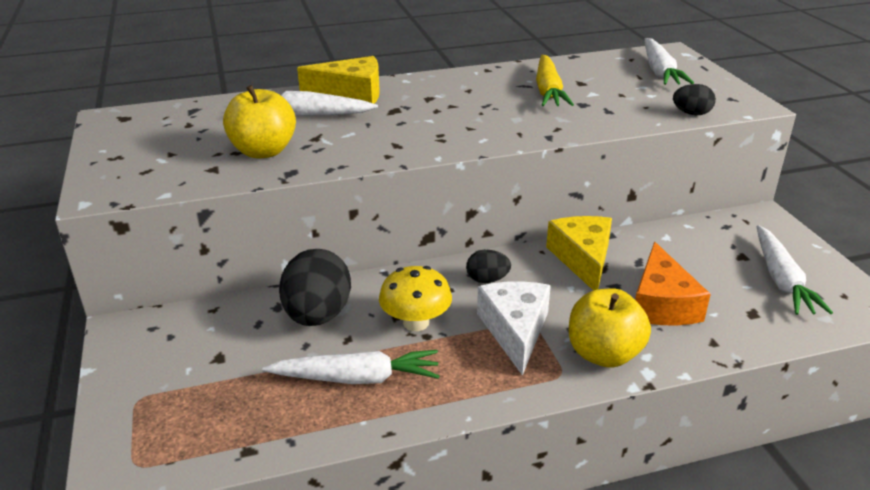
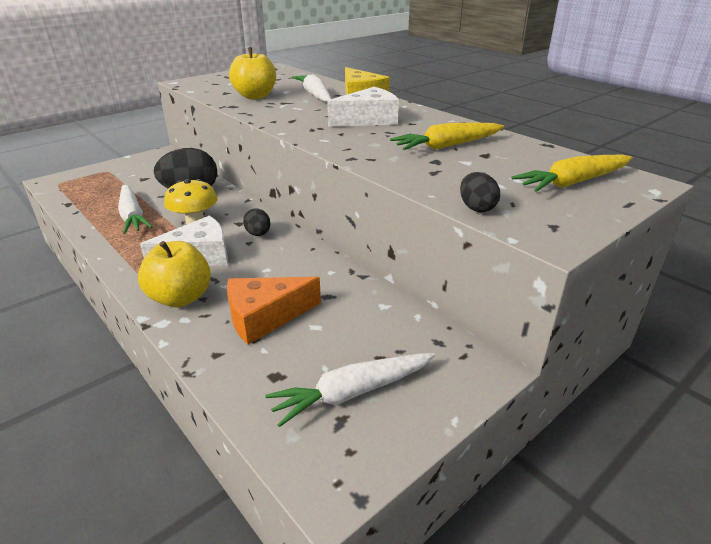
camera: 65 degrees right, 0 degrees up
(438, 106) = (368, 120): none -> white cheese
(583, 259) = (312, 268): yellow cheese -> none
(659, 71) = (573, 183): white carrot -> yellow carrot

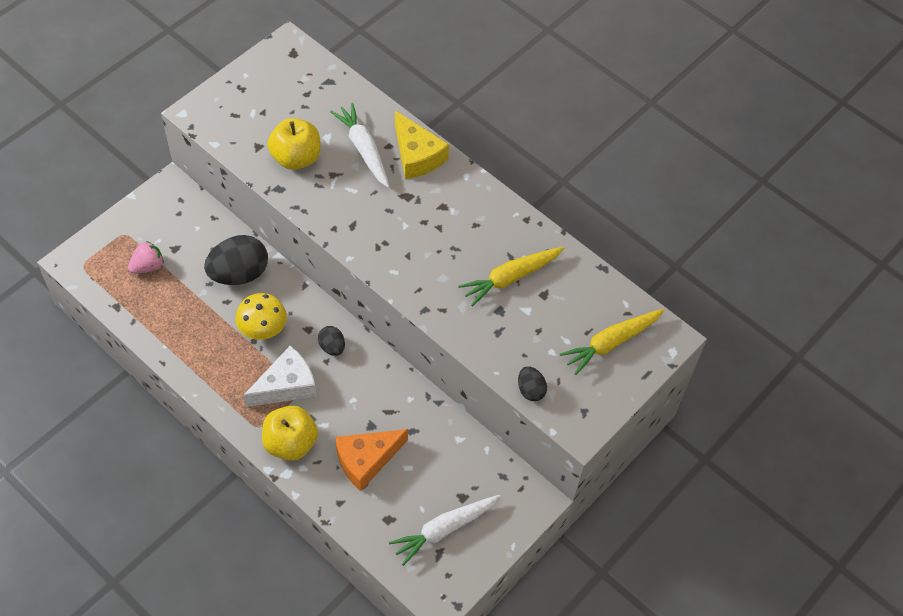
camera: 10 degrees left, 25 degrees up
(113, 185) = (148, 266): none -> pink strawberry
(132, 216) = (196, 324): white carrot -> none
(368, 120) = (431, 219): white cheese -> none

